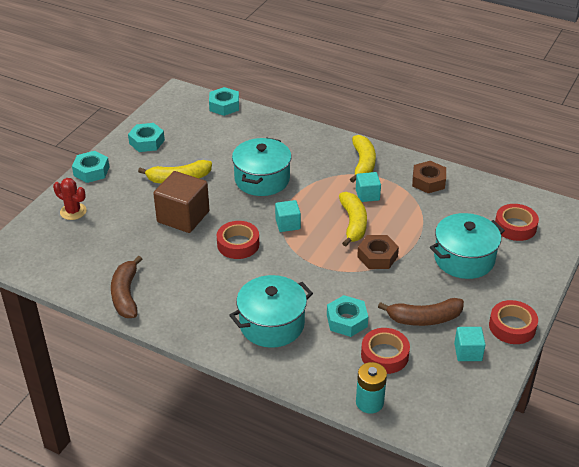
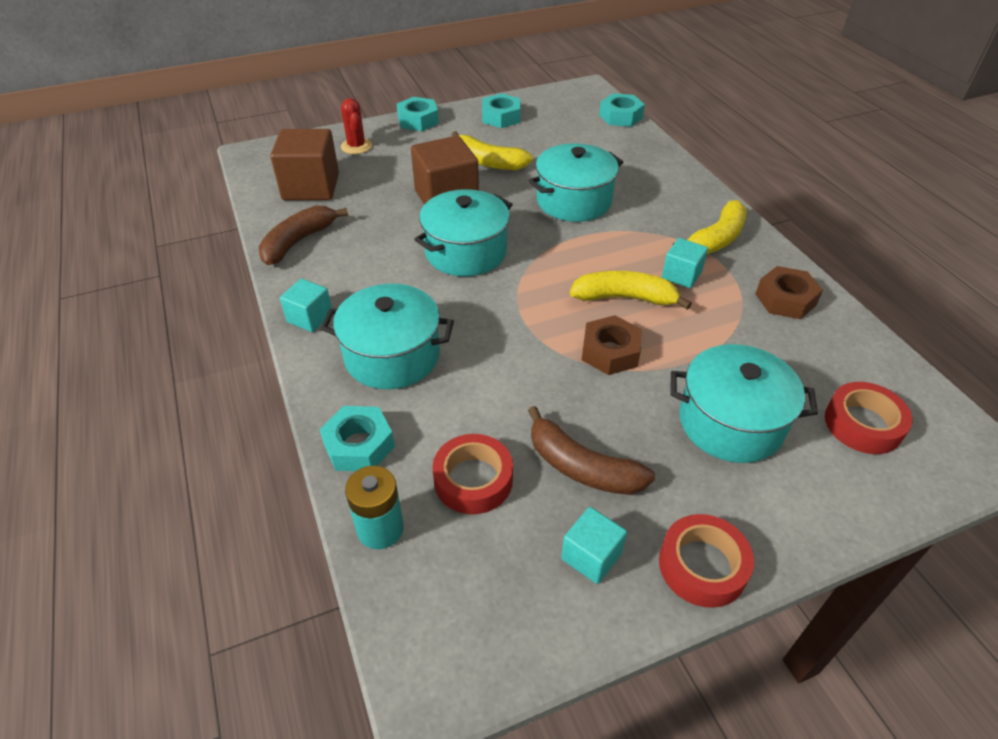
camera: 40 degrees right, 5 degrees up
(82, 256) = (311, 187): none -> brown cube
(238, 244) = (466, 252): red tape -> turquoise pot
(287, 224) = (545, 259): turquoise cube -> turquoise cube (310, 317)
(346, 320) = (480, 405): turquoise nut -> turquoise nut (359, 445)
(353, 223) = (625, 298): yellow banana -> yellow banana turned 120 degrees counterclockwise

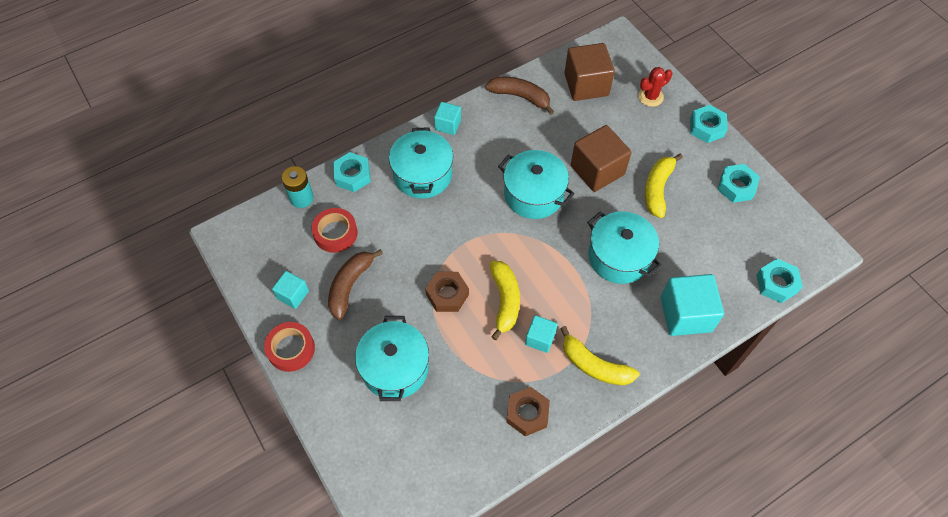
camera: 80 degrees right, 15 degrees up
(652, 171) = (685, 314): none -> turquoise cube
(863, 424) = (405, 452): red tape -> none

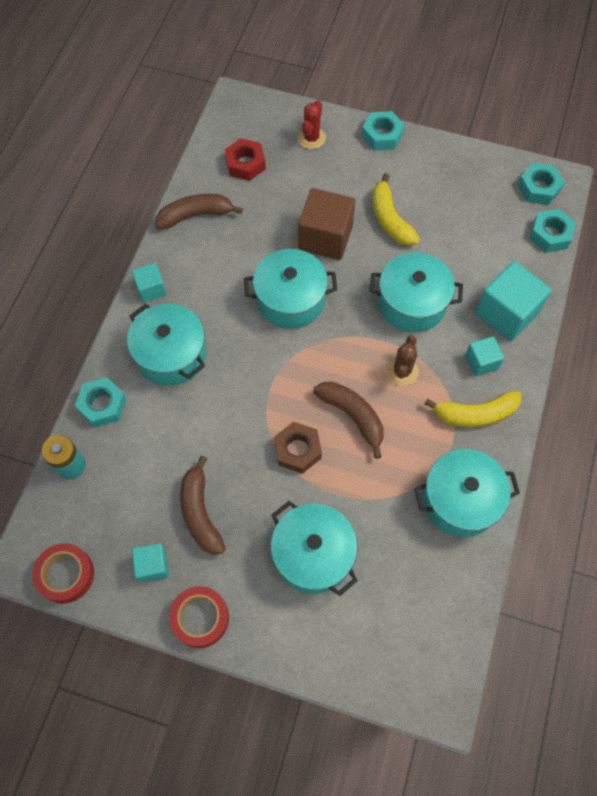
camera: 40 degrees left, 5 degrees up
(335, 233) = (138, 474): red tape -> red tape (66, 574)
(505, 301) = (352, 416): yellow banana -> brown banana
(527, 413) = (460, 500): brown nut -> turquoise pot
(540, 338) = (412, 426): turquoise cube -> turquoise cube (481, 362)
(568, 297) = (402, 371): none -> brown cactus
(586, 85) = (245, 164): brown cube -> red nut
(736, 186) = (450, 172): turquoise nut -> turquoise nut (538, 188)

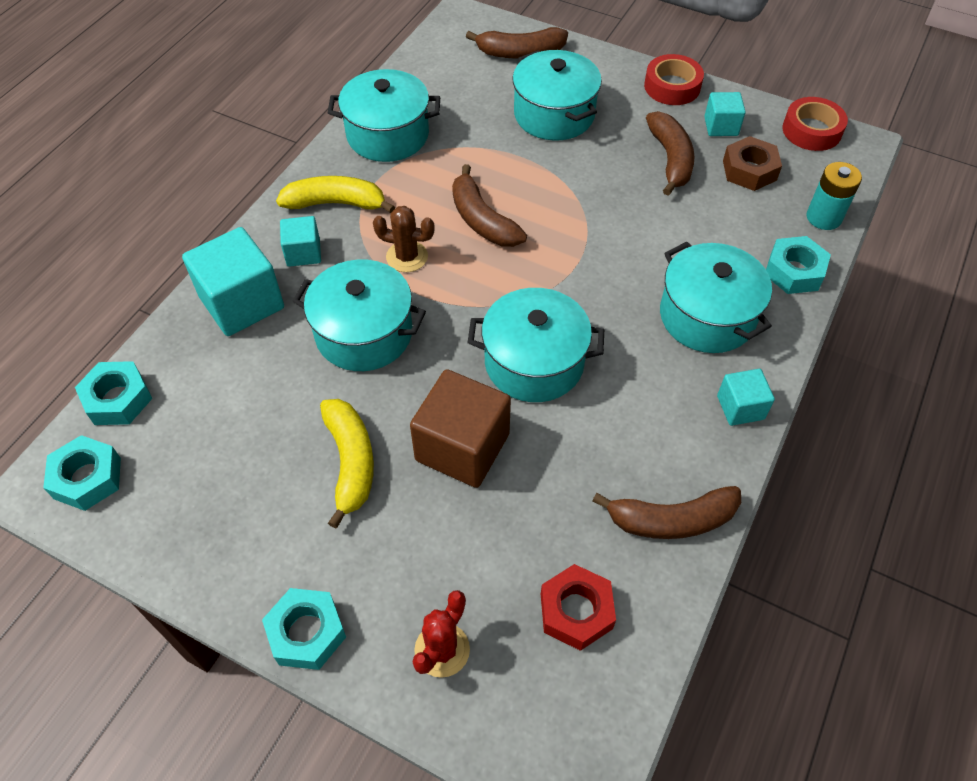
camera: 170 degrees left, 10 degrees down
(297, 450) = (554, 197): brown nut -> brown nut (749, 170)
(362, 646) = (520, 53): none -> brown banana
(402, 371) = (407, 257): brown cactus -> brown cactus turned 75 degrees clockwise

